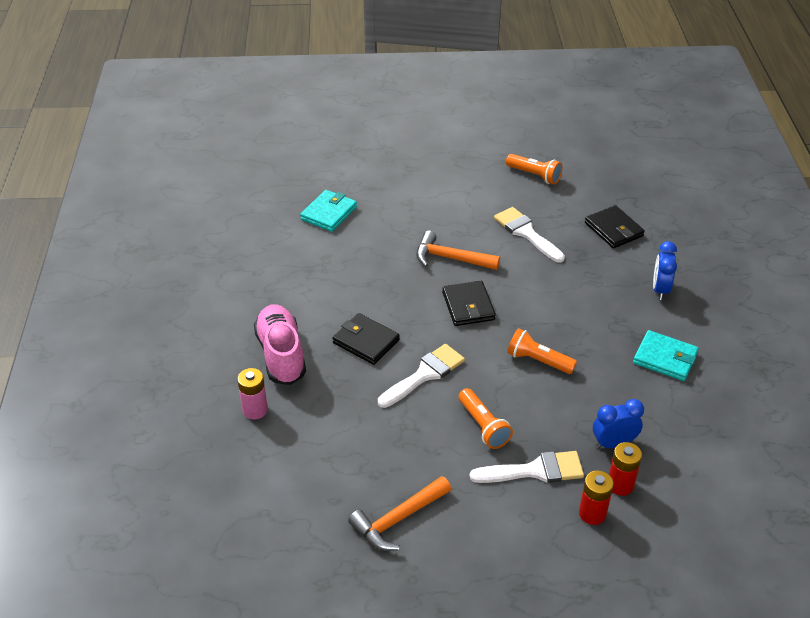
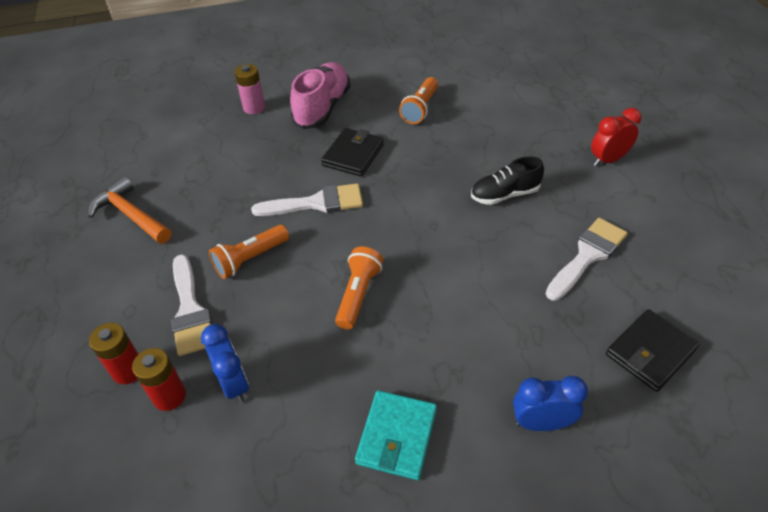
camera: 80 degrees right, 5 degrees up
(281, 355) = (322, 108): pink shoe -> pink shoe turned 45 degrees counterclockwise
(329, 213) = (532, 96): turquoise wallet -> none
(424, 374) = (316, 203): white brush -> white brush turned 45 degrees counterclockwise
(428, 195) = (608, 160): none -> red clock
(450, 258) = (505, 194): orange hammer -> black shoe
(468, 306) = (430, 221): black wallet -> none
(534, 175) = (715, 249): orange flashlight -> orange flashlight (420, 108)

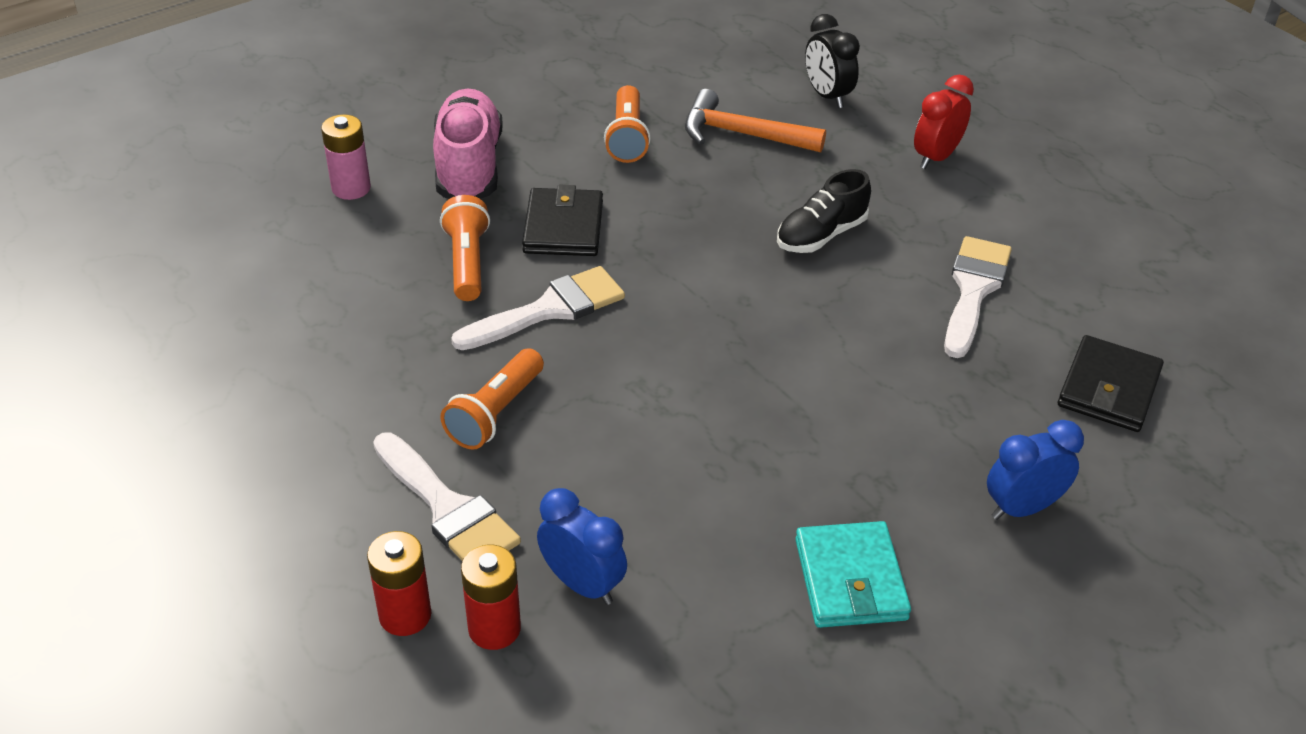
camera: 25 degrees left, 5 degrees down
(130, 215) = (247, 398): orange hammer -> orange hammer (741, 134)
(358, 294) = (691, 419): orange flashlight -> orange flashlight (467, 262)
(556, 106) = (827, 96): none -> black clock

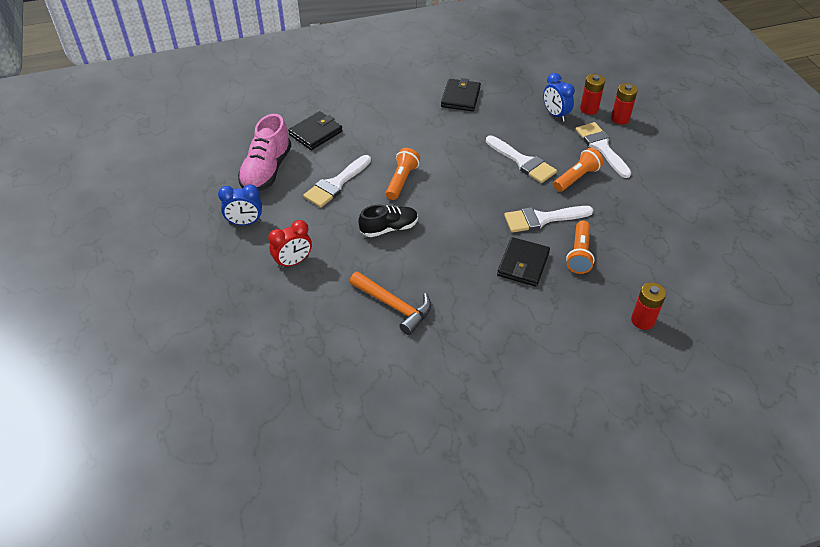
camera: 160 degrees left, 5 degrees up
(351, 188) = (642, 320): pink battery -> red battery
(469, 166) = (569, 320): pink shoe -> pink shoe (266, 170)
(625, 424) = (522, 162): none -> white brush
(627, 137) = (465, 321): orange flashlight -> orange flashlight (401, 180)
(827, 96) = (323, 325): black clock -> none
(850, 579) = (460, 97): turquoise wallet -> black wallet
(1022, 508) = (385, 104): blue clock -> blue clock (245, 223)

